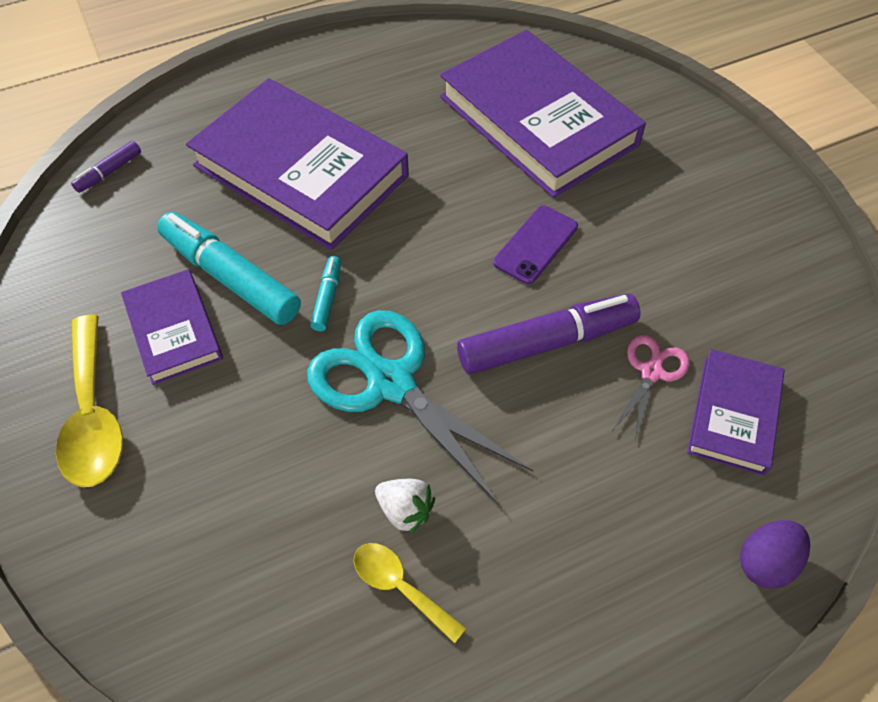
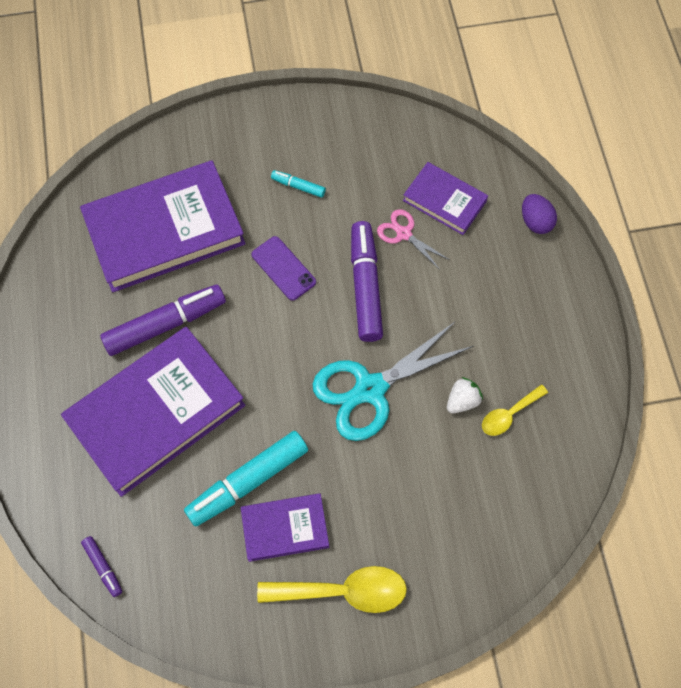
camera: 75 degrees left, 10 degrees up
(327, 298) = (288, 416): turquoise marker -> turquoise marker (298, 186)
(416, 151) = (165, 324): none -> purple marker

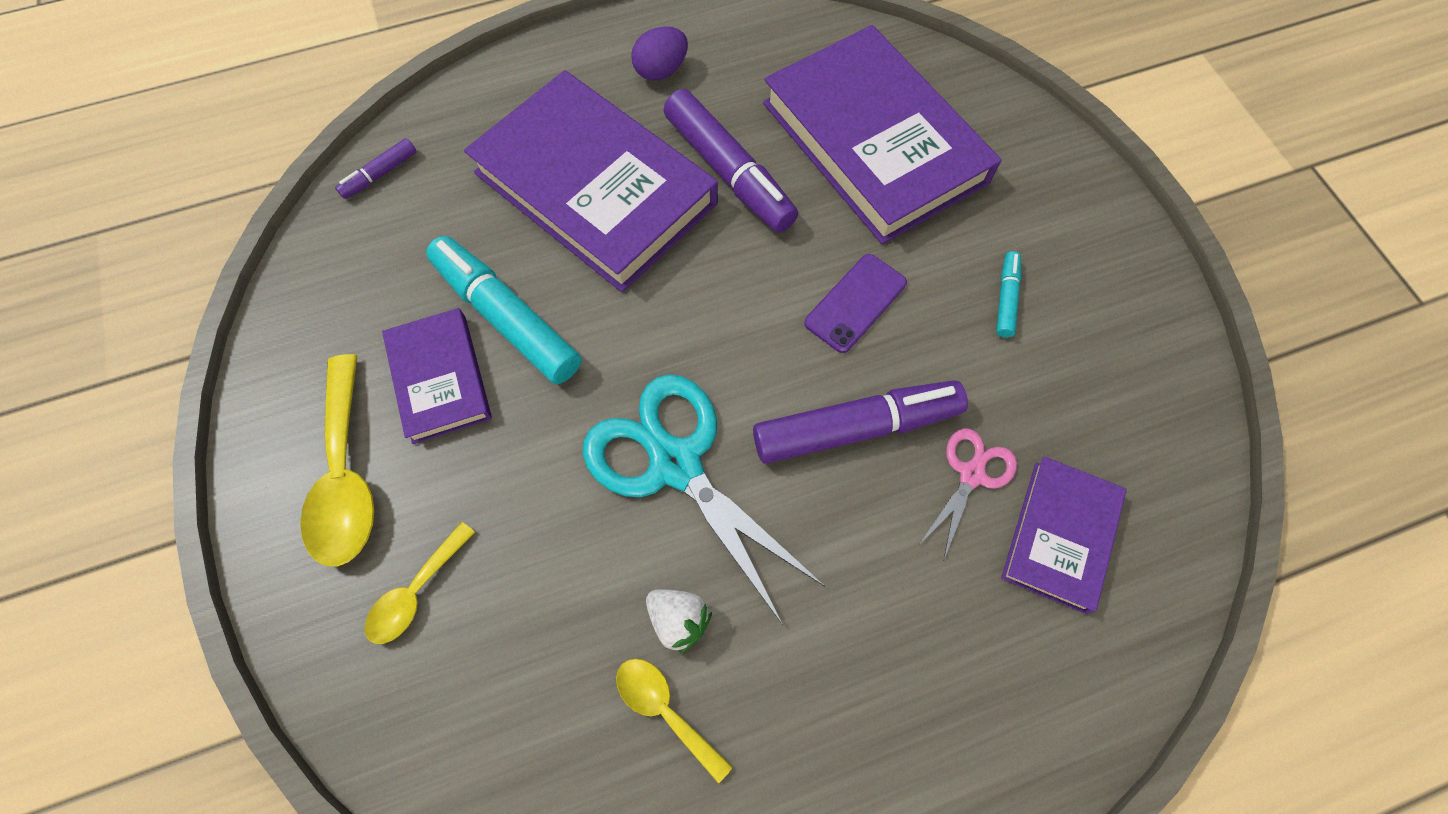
camera: 80 degrees right, 0 degrees up
(425, 548) = (416, 591): none -> yellow spoon
(535, 222) = (1074, 718): purple egg -> purple egg (661, 71)

